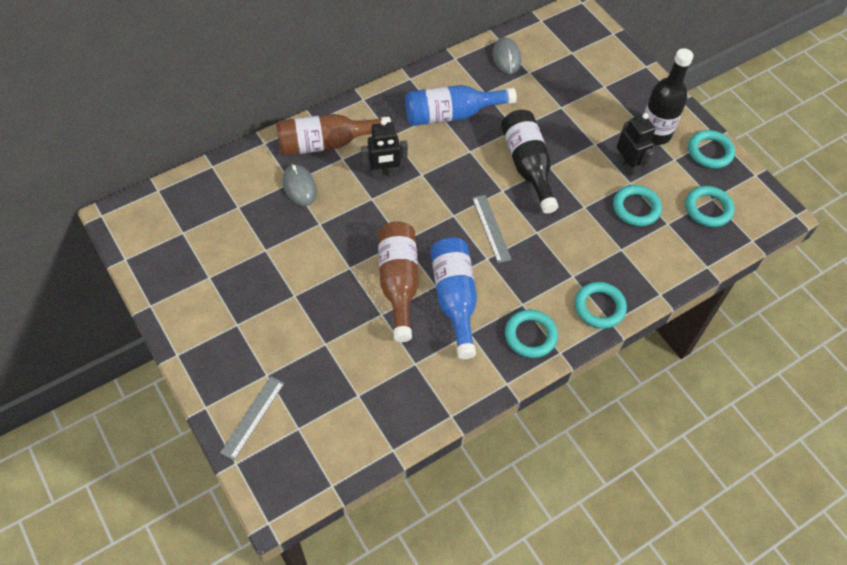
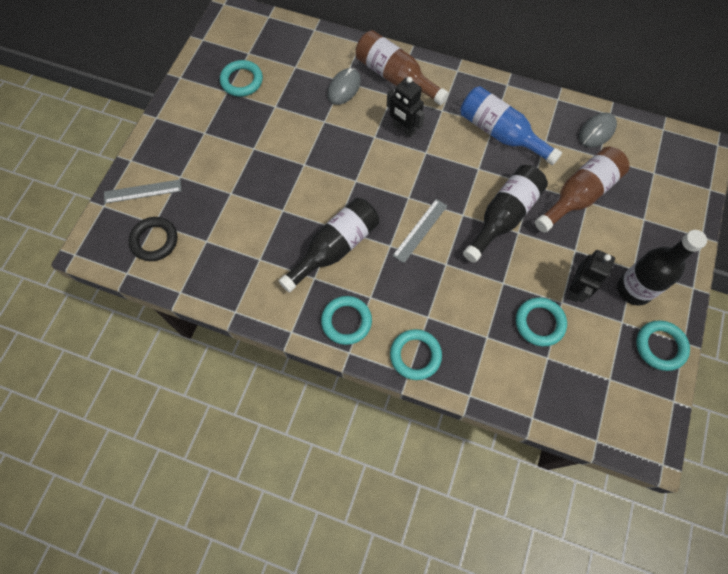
camera: 55 degrees right, 10 degrees up
(318, 439) = (154, 240): none -> black ring
(398, 283) = (317, 203): brown bottle -> brown bottle (579, 195)
(454, 299) = (334, 248): blue bottle -> black bottle
(708, 209) = (595, 382): turquoise ring -> turquoise ring (242, 81)

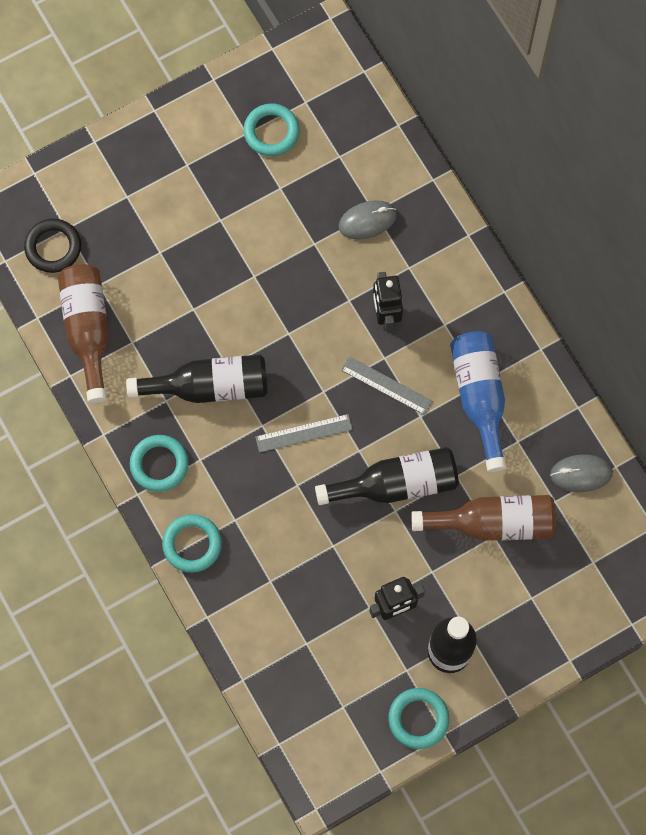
camera: 40 degrees right, 5 degrees up
(143, 191) = (80, 186): grey ruler -> grey ruler (386, 385)
(395, 77) = (432, 249): brown bottle -> brown bottle (88, 331)
(539, 323) = (330, 608): turquoise ring -> none

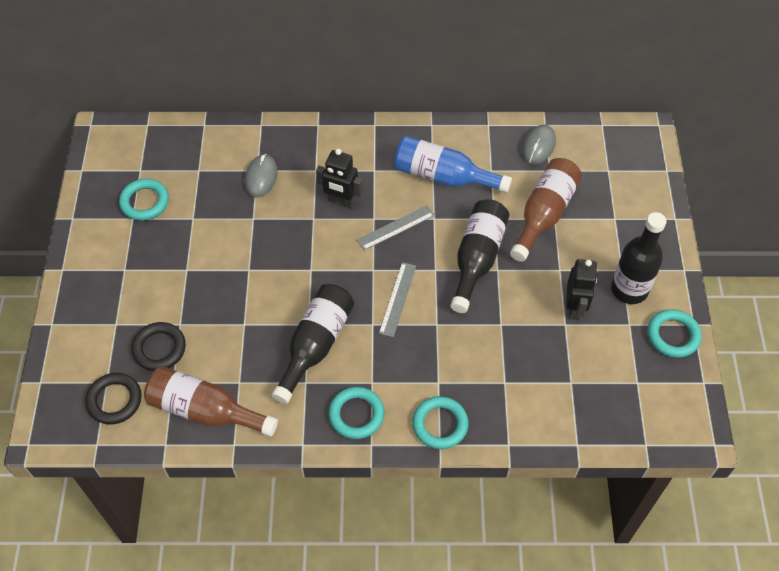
camera: 60 degrees left, 15 degrees down
(125, 251) = (159, 348): none -> black ring

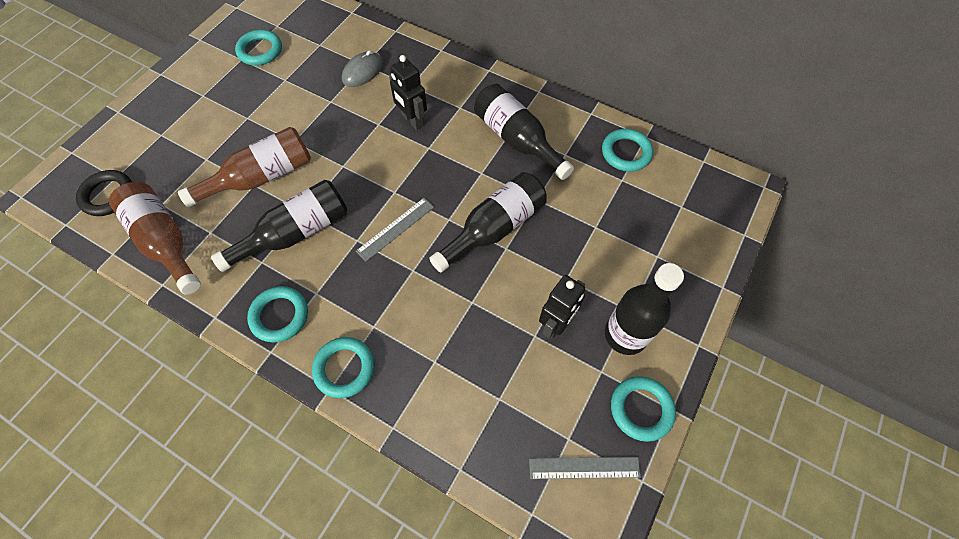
camera: 30 degrees right, 5 degrees up
(159, 348) = (174, 171): black ring -> none
(395, 227) = (441, 164): grey ruler -> grey ruler (584, 468)
(444, 176) = (517, 140): blue bottle -> black bottle
(538, 146) = (626, 153): grey mouse -> turquoise ring
(543, 214) = (587, 218): brown bottle -> brown bottle (261, 177)

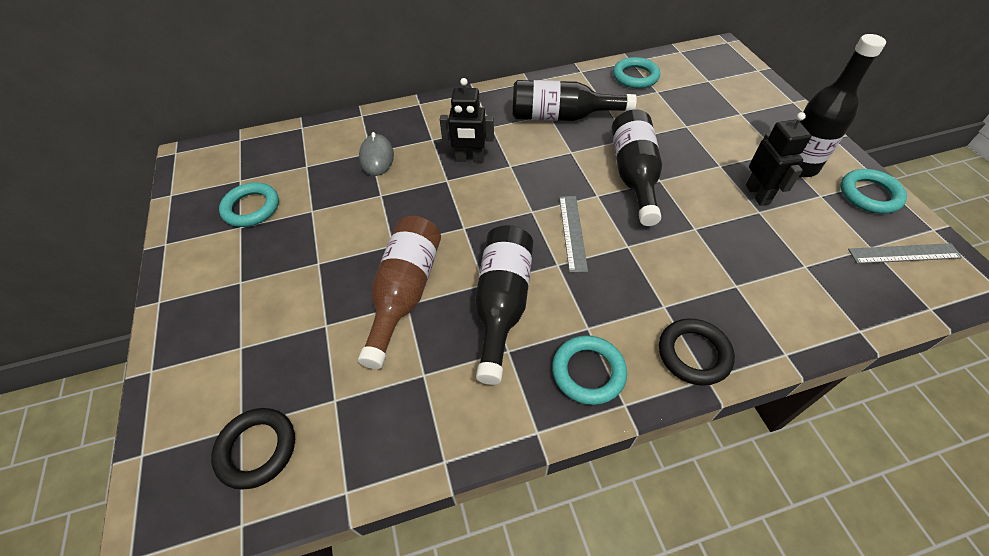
camera: 45 degrees left, 10 degrees down
(165, 242) = (390, 425): brown bottle -> none
(344, 368) = (693, 354): turquoise ring -> black ring
(584, 468) = (904, 253): grey ruler -> grey ruler turned 45 degrees clockwise

